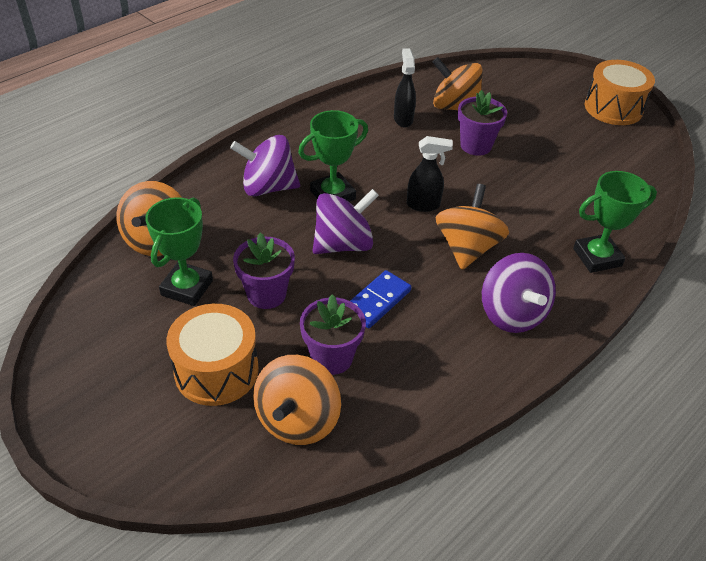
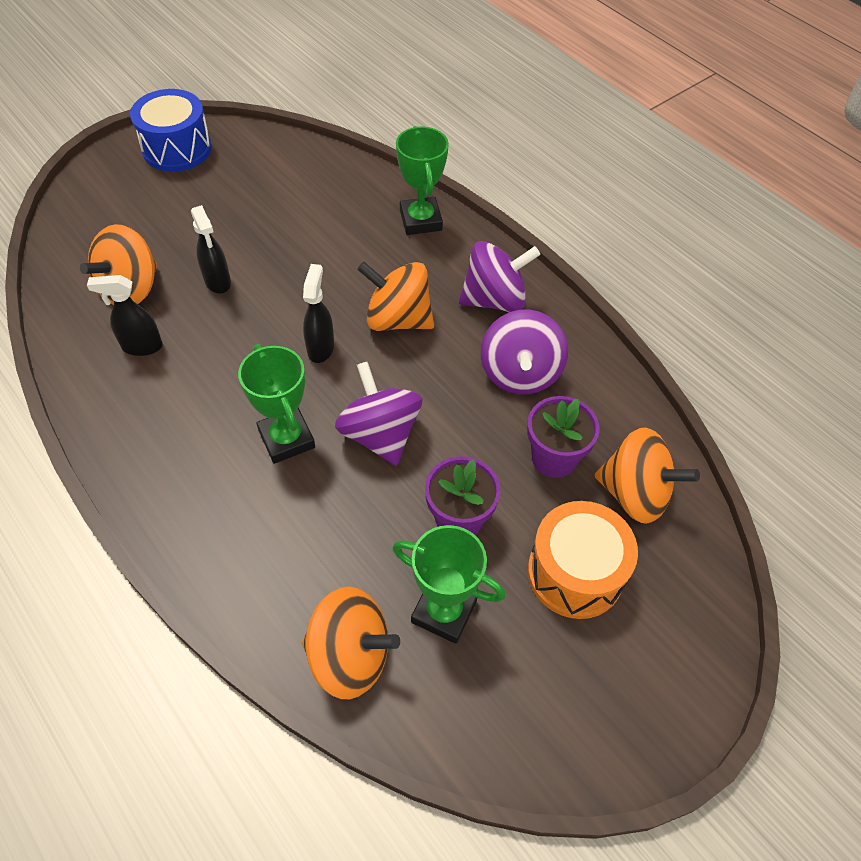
camera: 85 degrees left, 10 degrees up
(268, 187) = (257, 514): purple spinning top -> purple spinning top (520, 373)
(377, 301) = (474, 410): blue domino -> none
(476, 145) = (218, 282): purple flower pot -> black spray bottle
(613, 108) = (177, 149): orange drum -> blue drum

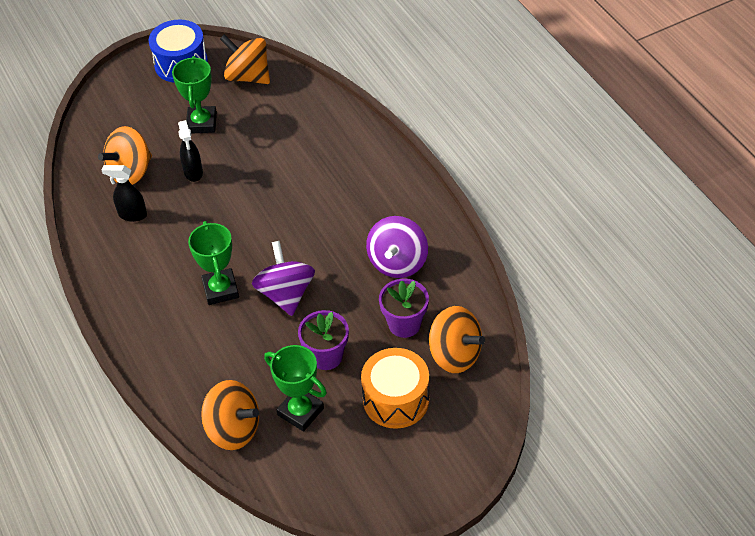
camera: 15 degrees right, 5 degrees down
(321, 348) = (257, 229): black spray bottle -> none
(398, 319) = (318, 213): orange spinning top -> orange spinning top (248, 76)
(421, 220) = (355, 139): green trophy -> green trophy (202, 123)
(494, 299) = (395, 206): purple spinning top -> none

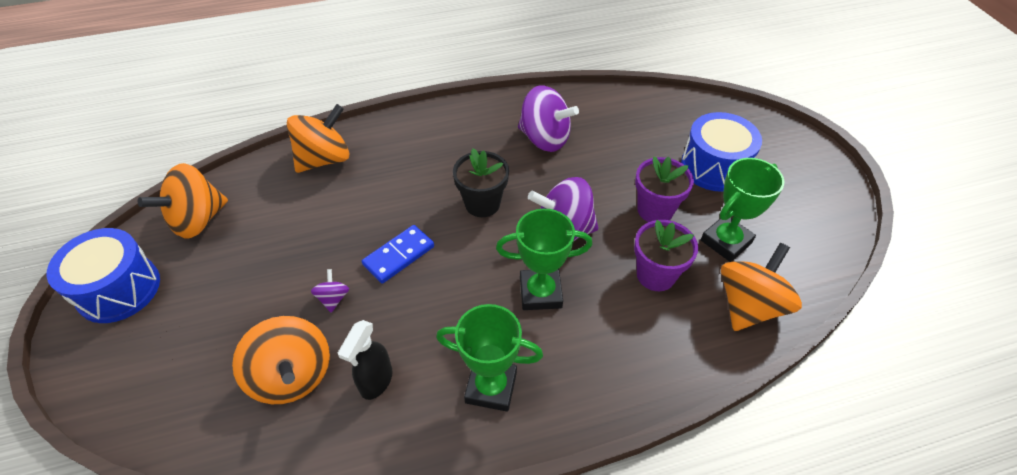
camera: 80 degrees left, 0 degrees up
(193, 172) = (333, 298): black spray bottle -> purple spinning top
(202, 123) = (249, 279): green trophy -> green trophy (491, 387)
(239, 197) = (399, 256): none -> blue domino
(304, 235) = (482, 204): none -> black flower pot
(396, 399) = (714, 167): orange drum -> blue drum
(404, 324) = (623, 147): purple flower pot -> purple flower pot (656, 275)
(454, 354) = (665, 120): orange spinning top -> orange spinning top (324, 159)

